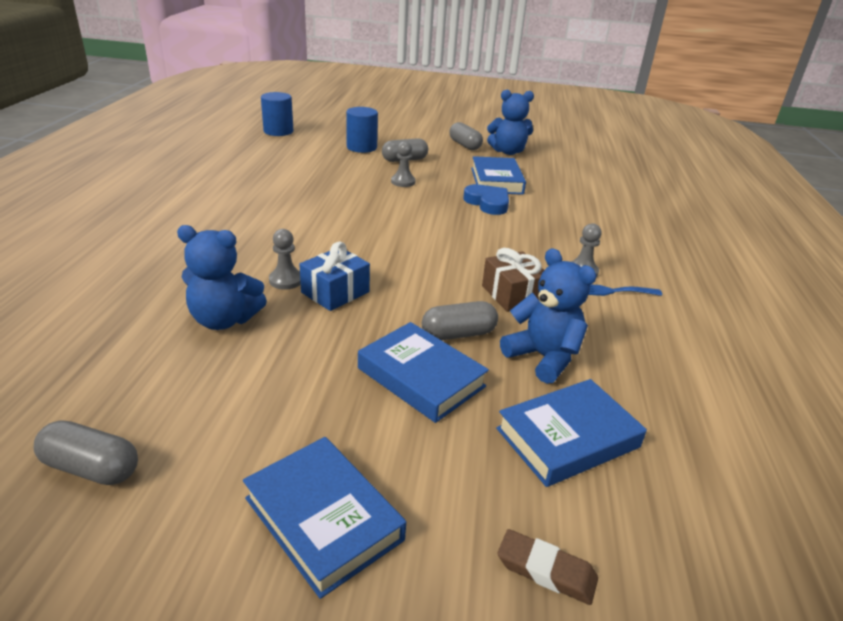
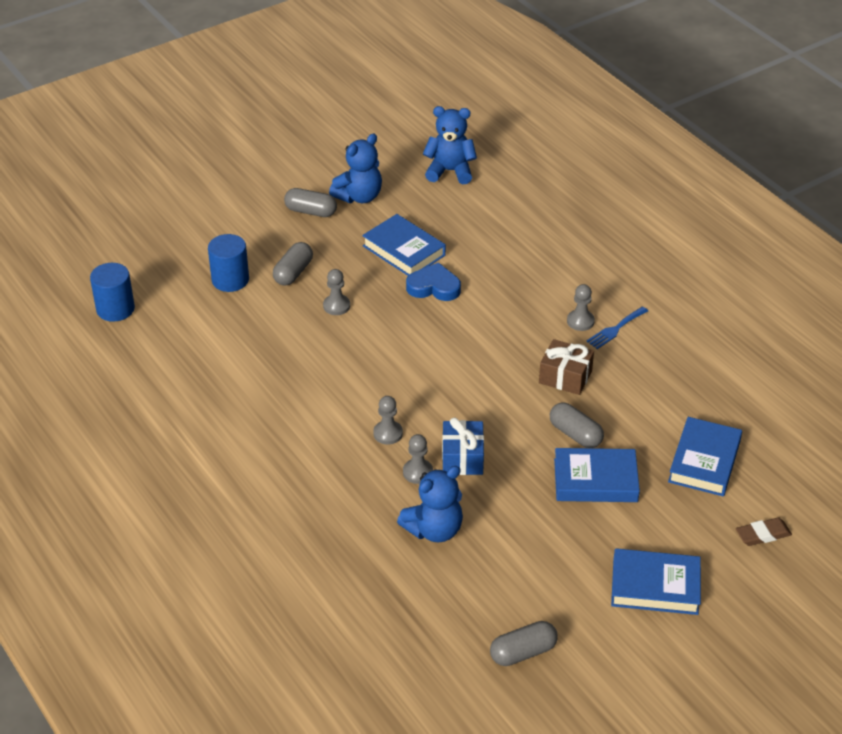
camera: 40 degrees left, 10 degrees up
(310, 249) = (388, 433): none -> grey pawn
(458, 334) = (575, 434): grey capsule -> grey capsule turned 75 degrees counterclockwise
(543, 357) = (638, 416): blue teddy bear -> blue teddy bear (450, 171)

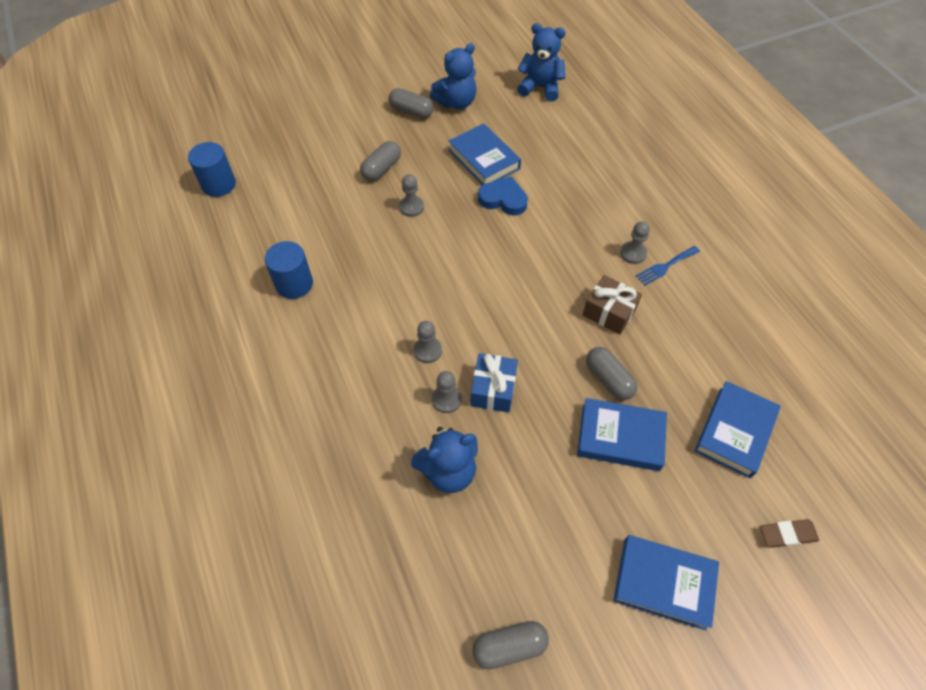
camera: 10 degrees right, 15 degrees up
(230, 280) = (325, 169): blue cylinder -> blue cylinder (294, 284)

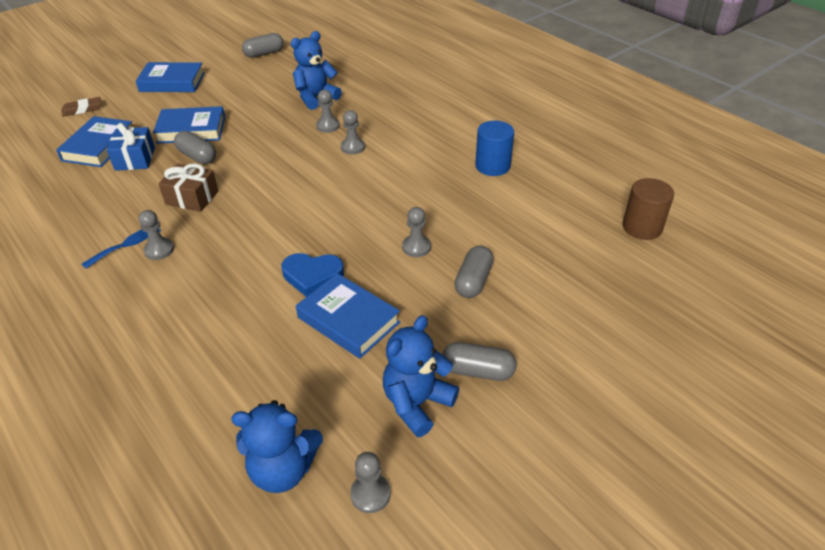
camera: 165 degrees right, 15 degrees down
(219, 184) = (642, 227): blue cylinder -> brown cylinder
(493, 389) = (292, 136): blue gift -> blue gift (135, 159)
(496, 70) = (370, 494): none -> grey pawn

